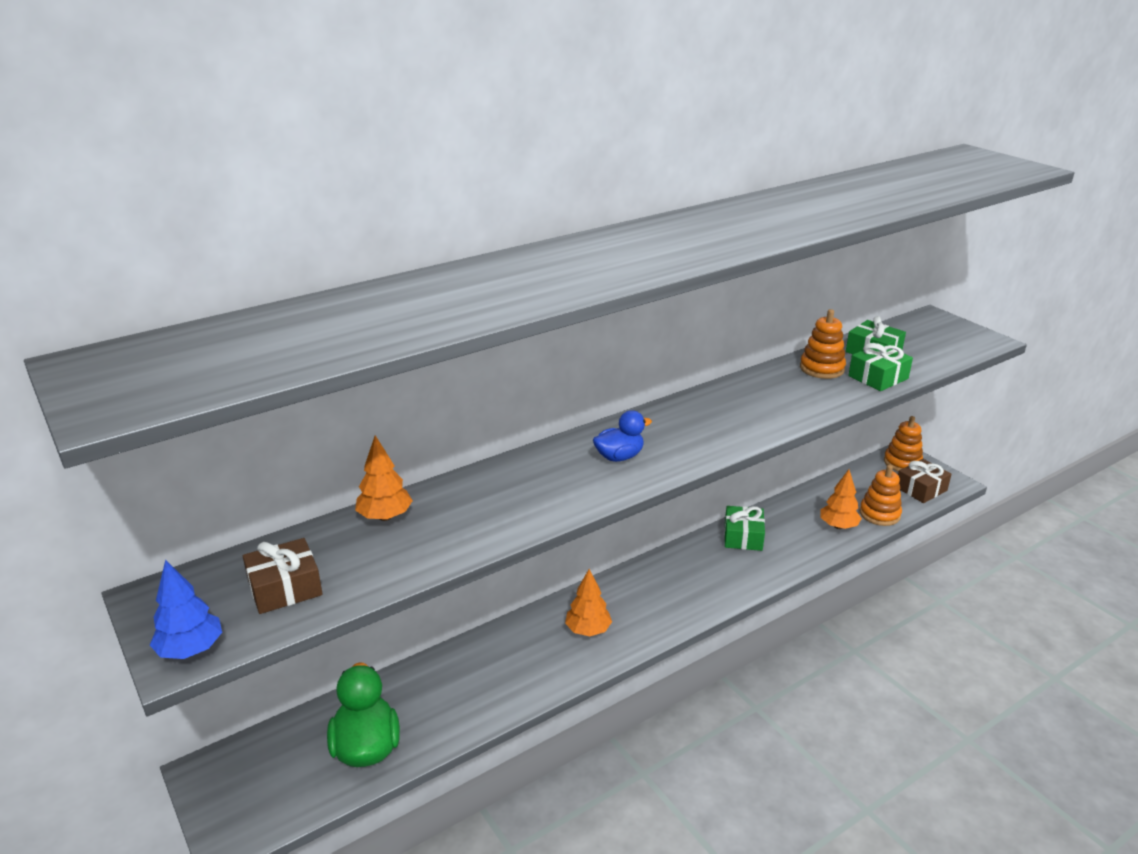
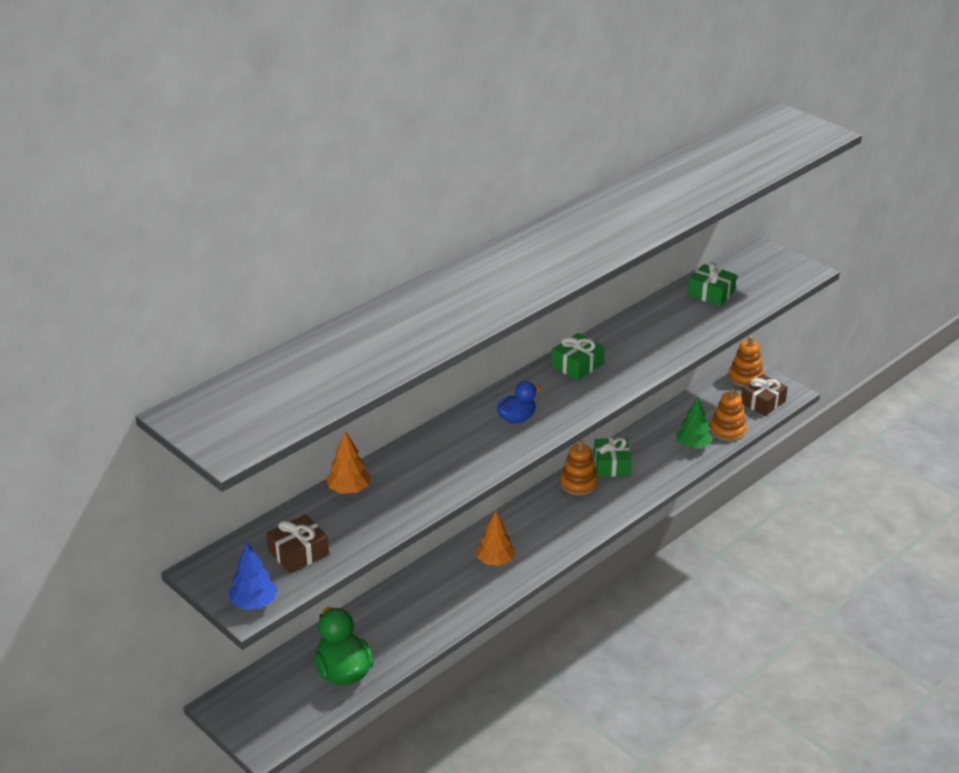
camera: 10 degrees left, 5 degrees up
(822, 368) = (668, 315): orange stacking toy -> orange stacking toy (578, 483)
(838, 526) = (693, 446): orange tree -> green tree
(878, 377) = (716, 320): green gift -> green gift (577, 365)

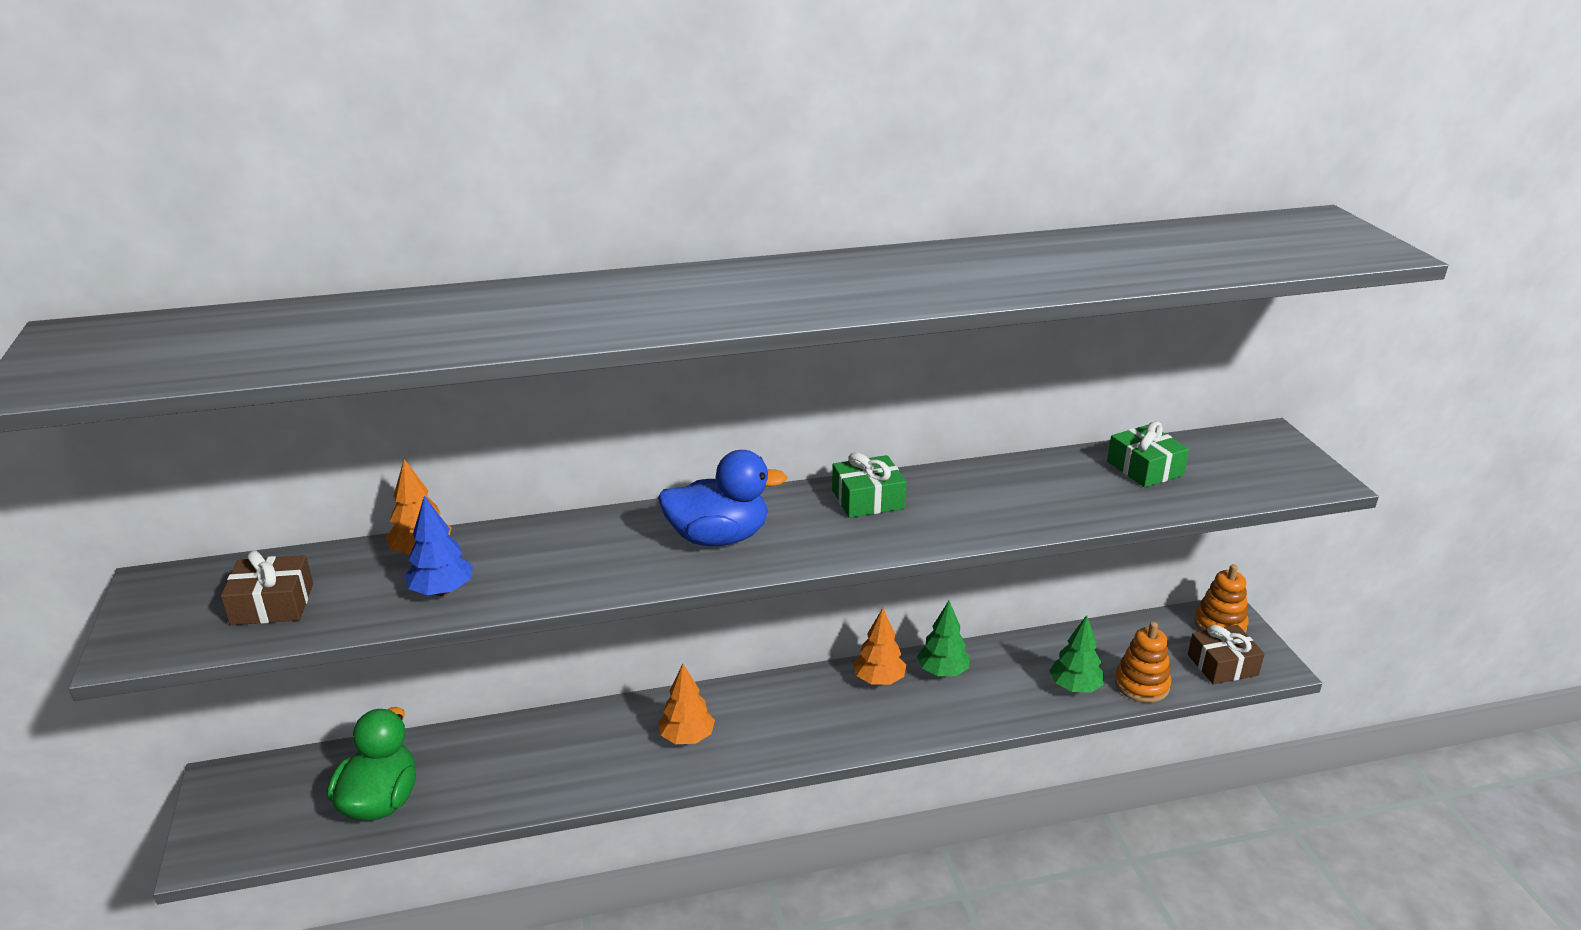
camera: 30 degrees right, 5 degrees down
(254, 603) = (145, 645): blue tree -> blue tree (442, 591)
(517, 418) = (718, 538): blue duck -> blue duck, size x1.63
(578, 483) = (879, 680): orange stacking toy -> orange tree
(611, 465) = (942, 672): green gift -> green tree

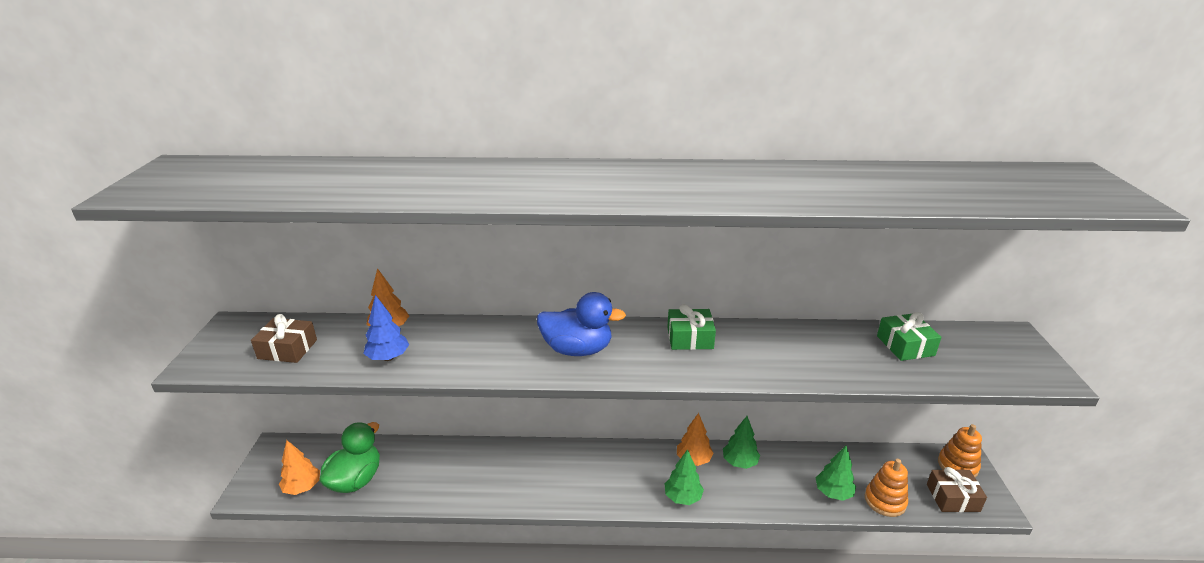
camera: 15 degrees right, 0 degrees up
(687, 737) = (554, 476): orange tree -> orange tree (302, 488)
(879, 731) = (683, 497): none -> green tree

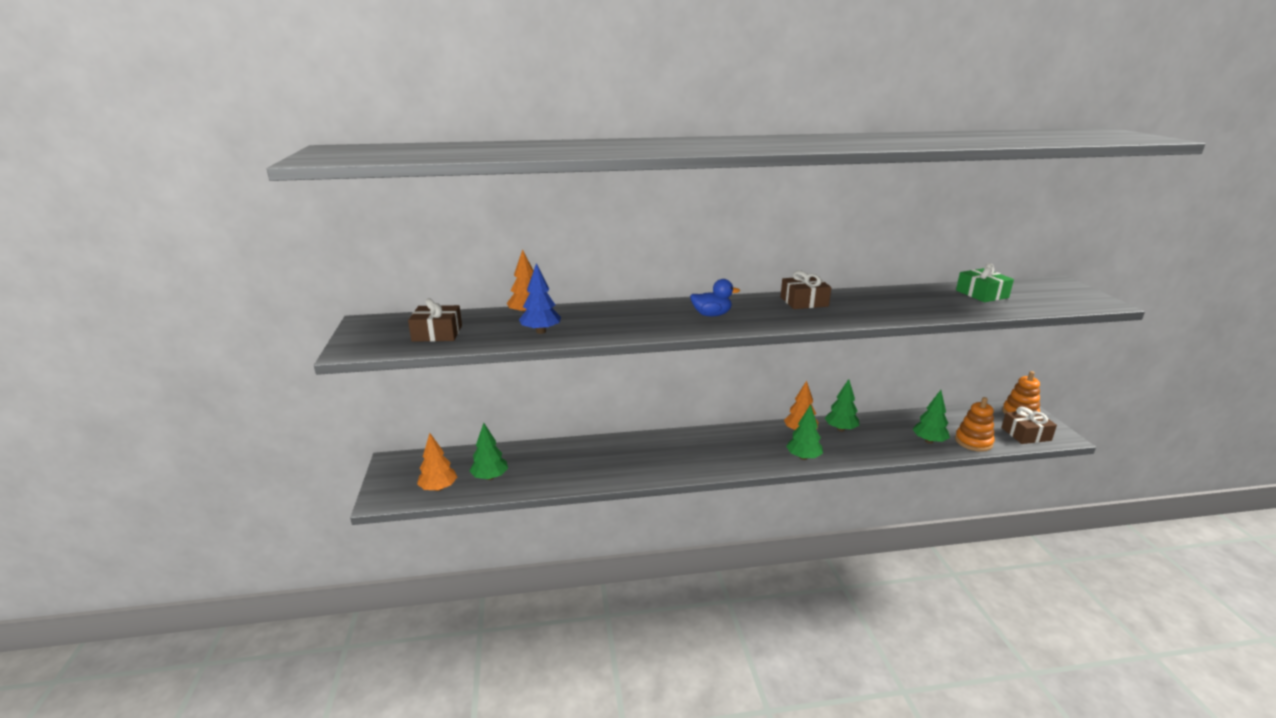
camera: 10 degrees left, 5 degrees down
(356, 480) = (490, 477): green duck -> green tree
(577, 349) = (711, 315): blue duck -> blue duck, size x0.61
(690, 338) = (804, 302): green gift -> brown gift

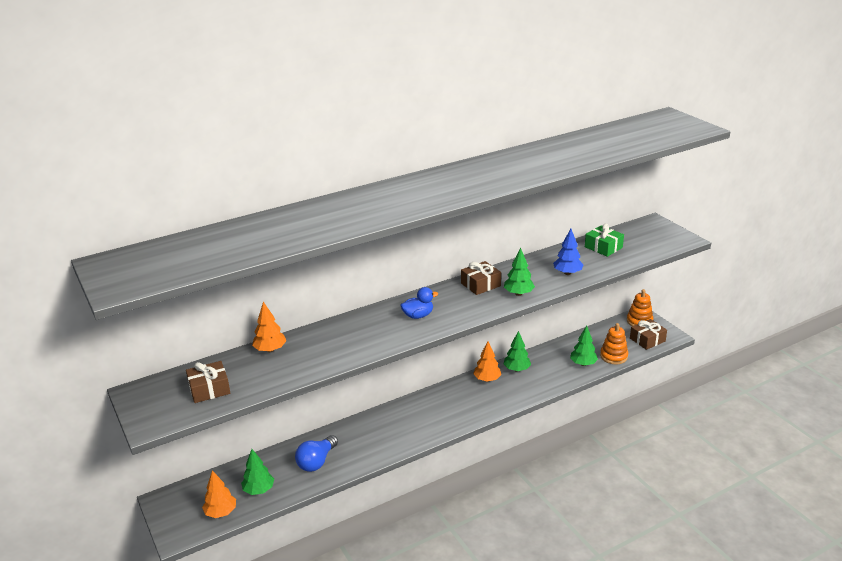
camera: 20 degrees left, 5 degrees up
(541, 331) = (294, 366): blue tree -> blue tree (567, 273)
(566, 466) = (316, 462): none -> blue light bulb
(803, 457) = (498, 403): green tree -> green tree (518, 293)

